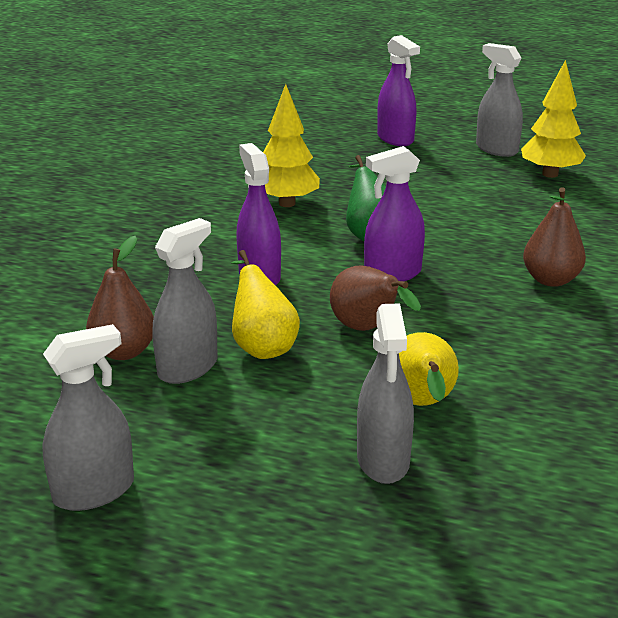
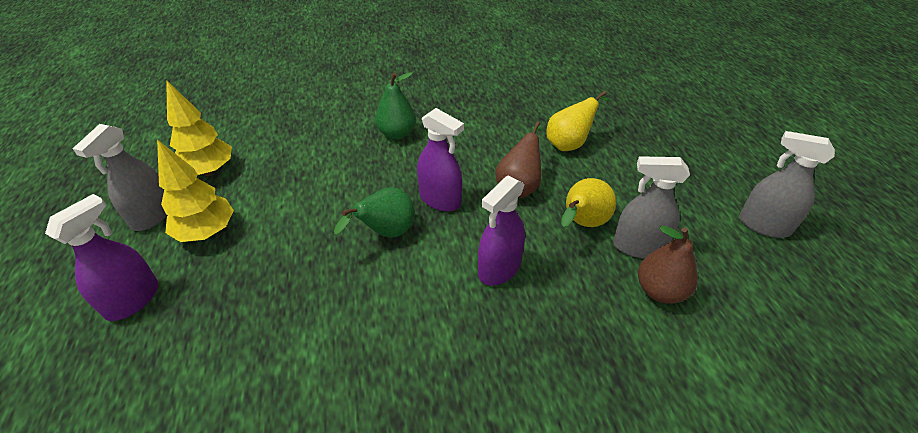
camera: 120 degrees left, 15 degrees up
(287, 203) = (351, 316): yellow tree -> yellow tree (207, 232)
(383, 460) = (623, 142): grey spray bottle -> none
(551, 280) = (397, 133): brown pear -> green pear

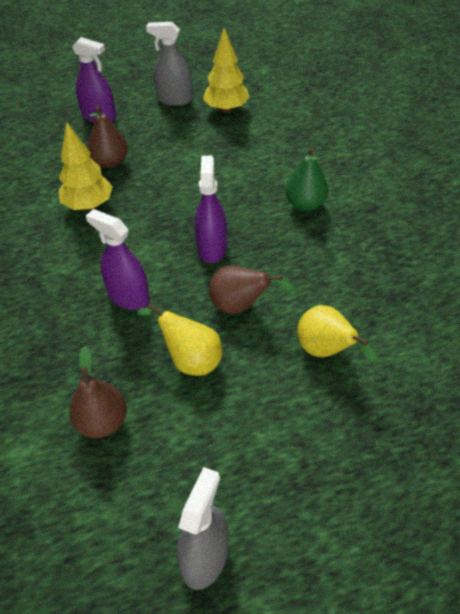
camera: 85 degrees right, 5 degrees up
(207, 232) = (160, 128): yellow tree -> yellow tree (88, 205)
(251, 285) = (110, 162): none -> brown pear
(386, 233) = (166, 220): green pear -> none
(440, 199) = (212, 248): purple spray bottle -> purple spray bottle turned 150 degrees clockwise
(638, 246) = (161, 409): grey spray bottle -> none

